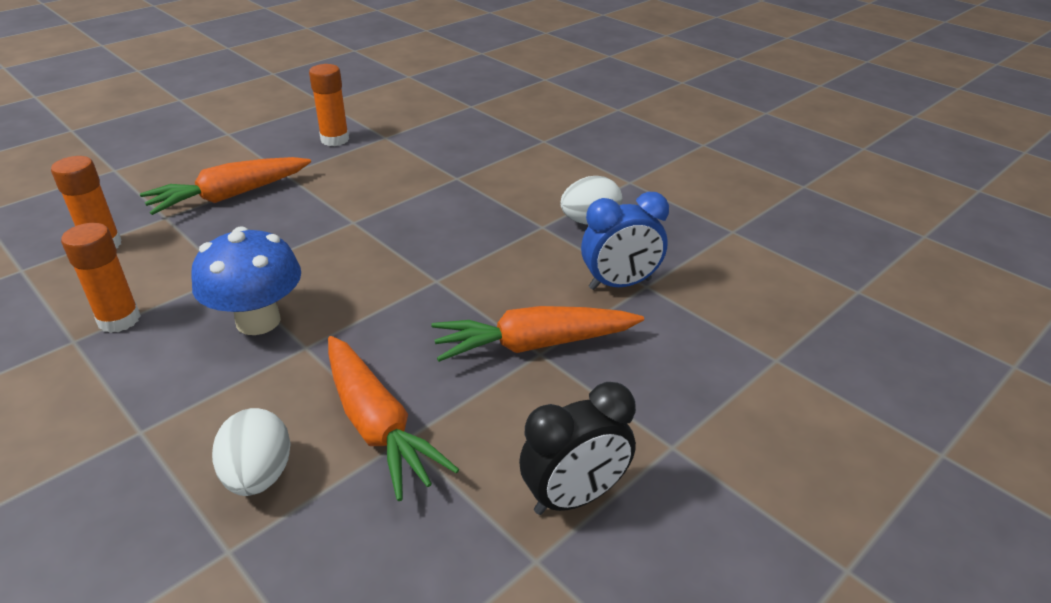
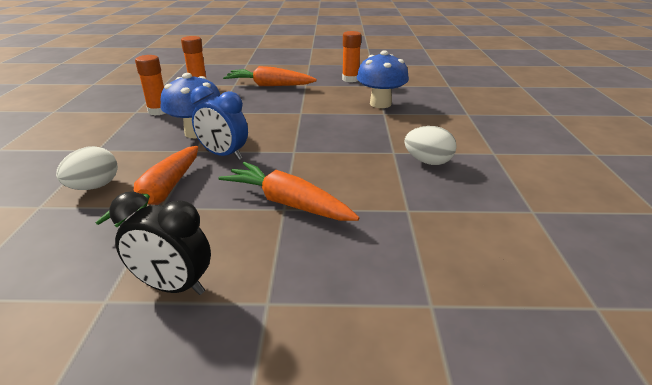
camera: 45 degrees right, 5 degrees down
(432, 165) = (380, 104): none -> blue mushroom
(620, 284) = (390, 200): blue clock -> blue clock (224, 155)

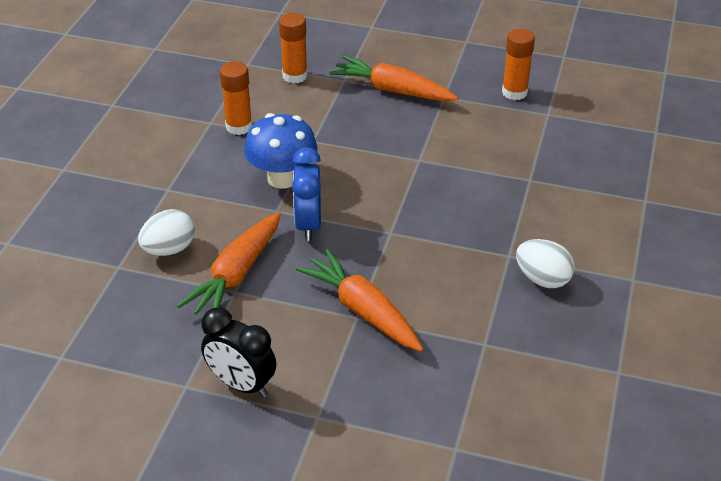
camera: 15 degrees right, 10 degrees up
(224, 155) = (308, 224): blue clock -> blue clock turned 45 degrees clockwise
(380, 104) = (534, 158): blue mushroom -> none

